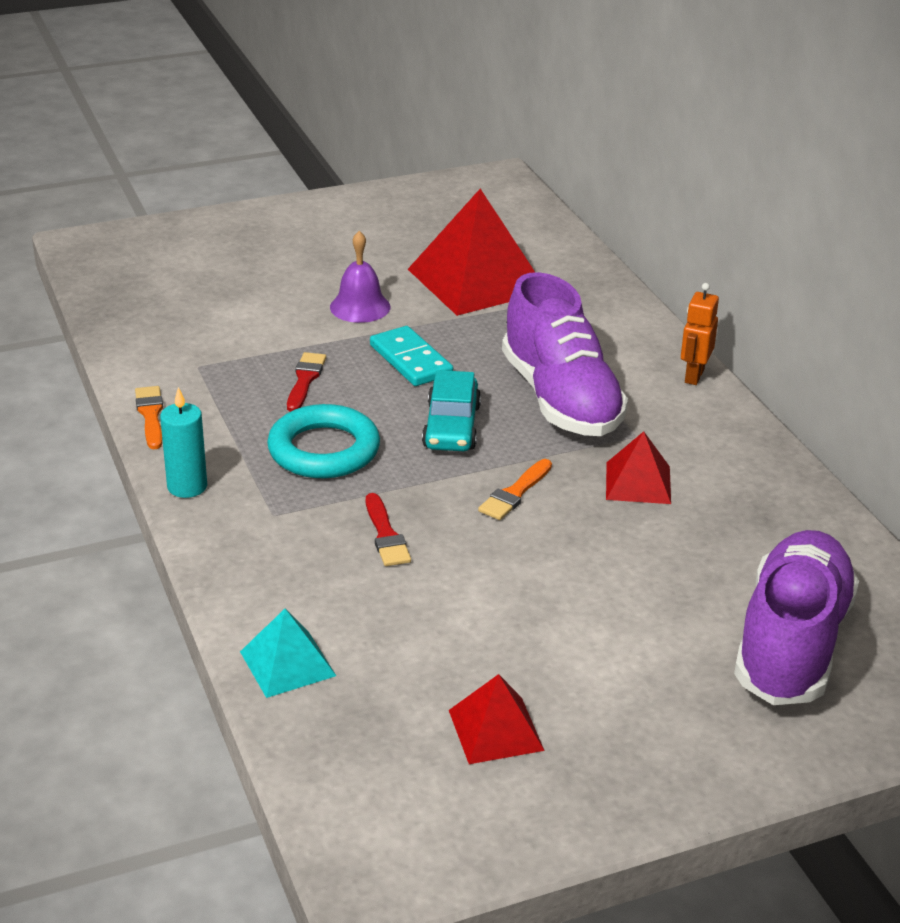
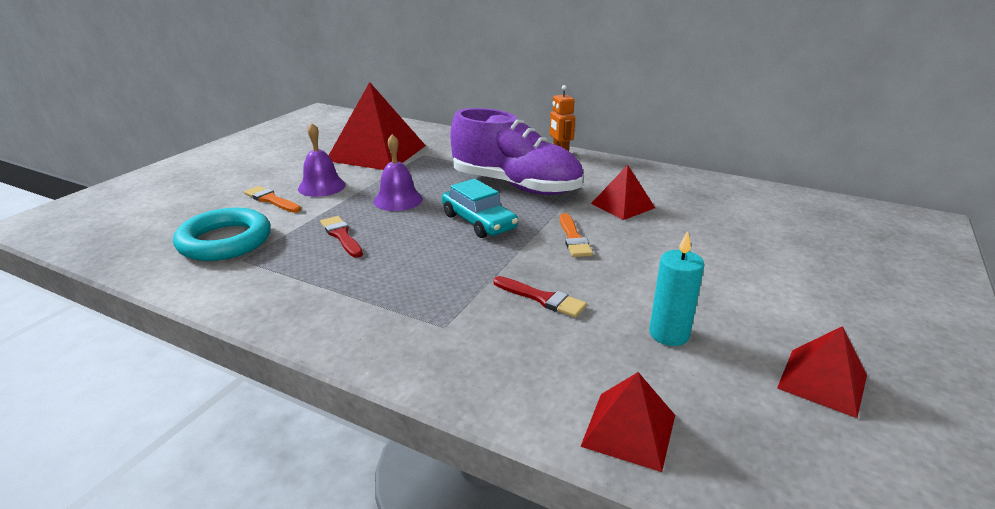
camera: 40 degrees left, 5 degrees down
(150, 415) = (242, 307): orange brush -> orange brush (271, 200)
(187, 486) = (345, 341): turquoise candle -> turquoise candle (669, 334)
(287, 663) = (629, 430): turquoise pyramid -> red pyramid
(324, 450) = (418, 269): turquoise ring -> turquoise ring (225, 241)
(411, 360) = (398, 200): turquoise domino -> purple bell
(791, 644) = (828, 242): purple shoe -> none

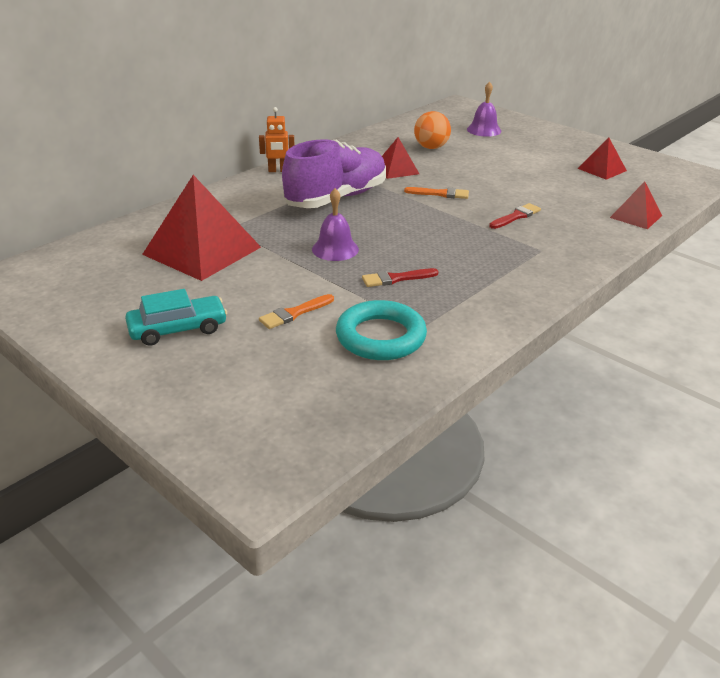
camera: 75 degrees left, 5 degrees up
(321, 186) = (277, 285): purple bell -> purple bell (484, 130)
(479, 222) = (398, 221): turquoise car -> turquoise car (178, 329)
(669, 334) = (560, 191): turquoise candle -> none
(719, 218) = (431, 147): none -> orange ball

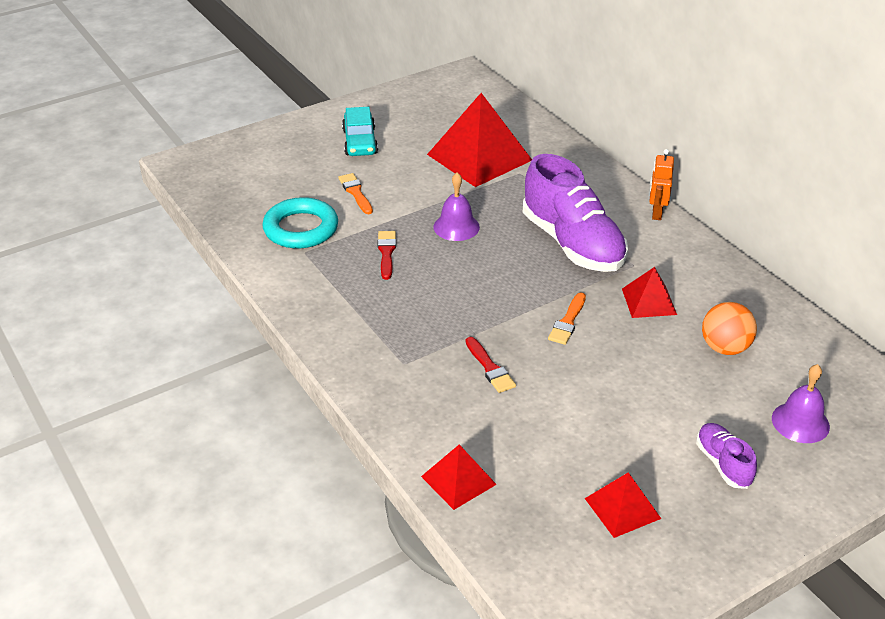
camera: 105 degrees right, 5 degrees up
(537, 147) = (723, 464): none -> purple shoe

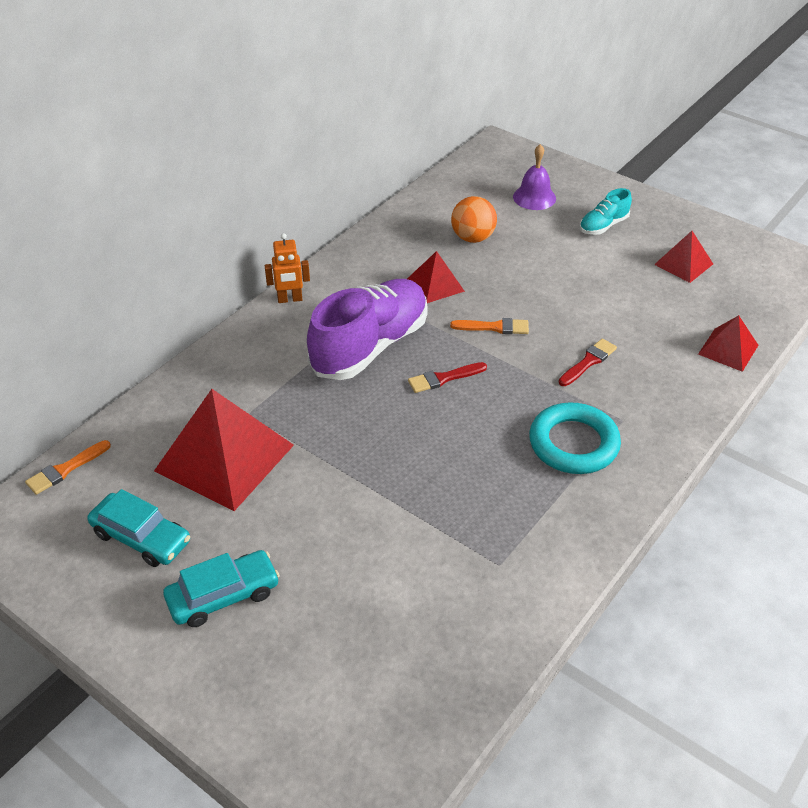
camera: 110 degrees left, 5 degrees up
(301, 229) = (456, 586): turquoise ring -> turquoise ring (573, 443)
(355, 192) = (352, 556): orange brush -> orange brush (65, 469)
(386, 253) = (460, 486): red brush -> red brush (443, 378)
(426, 120) = (141, 537): none -> turquoise car
(456, 227) = (382, 440): purple bell -> none
(723, 464) = (603, 226): purple shoe -> turquoise shoe

